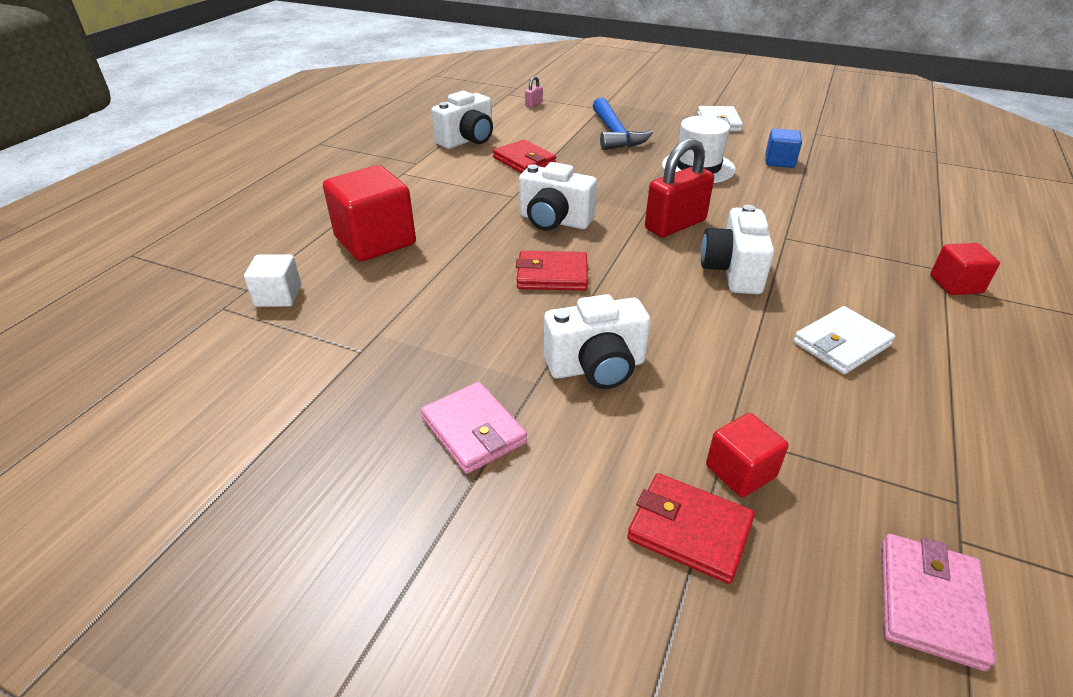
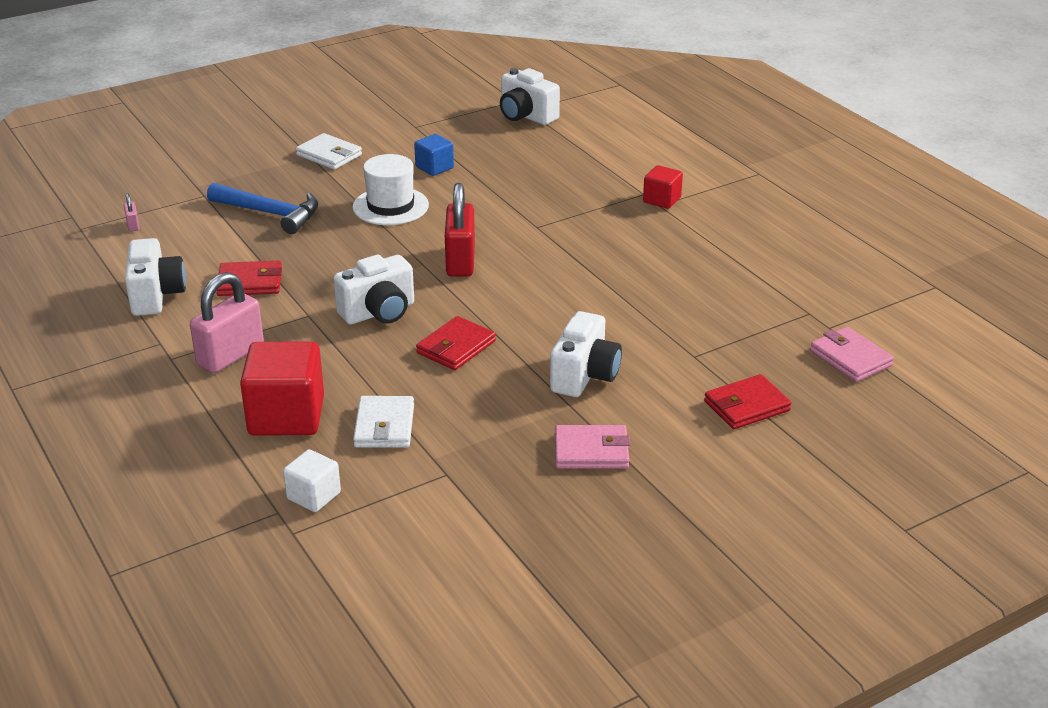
camera: 55 degrees left, 5 degrees down
(428, 190) = (230, 355): none -> pink padlock
(732, 271) = (548, 270): white camera -> white camera (526, 116)
(740, 471) = (725, 368): red cube -> none
(841, 344) = (666, 274): white wallet -> white wallet (384, 426)

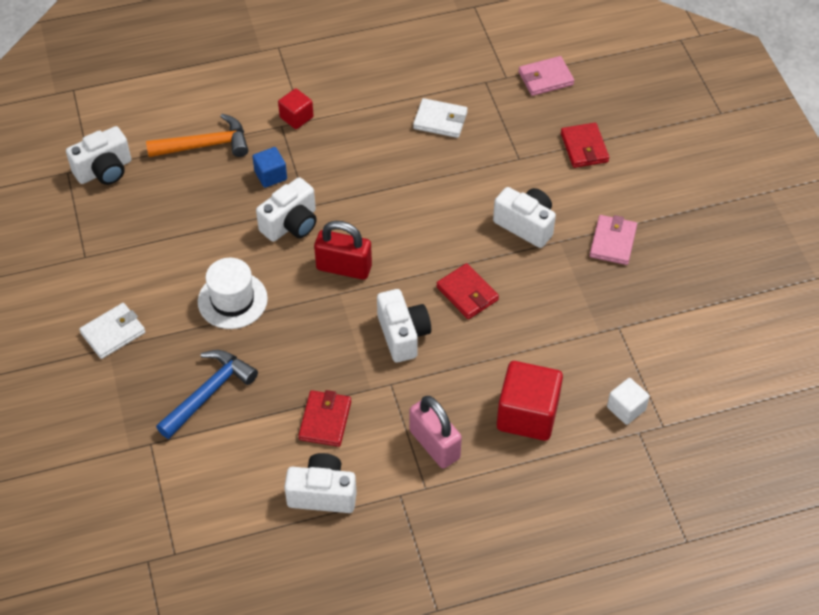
camera: 75 degrees left, 20 degrees up
(133, 225) = (187, 507): pink padlock -> none
(384, 426) = (555, 354): white wallet -> white wallet (440, 120)
(434, 167) = (174, 256): blue cube -> blue cube (270, 175)
(507, 221) = (291, 224): none -> white camera
(589, 158) = (205, 145): none -> orange hammer

